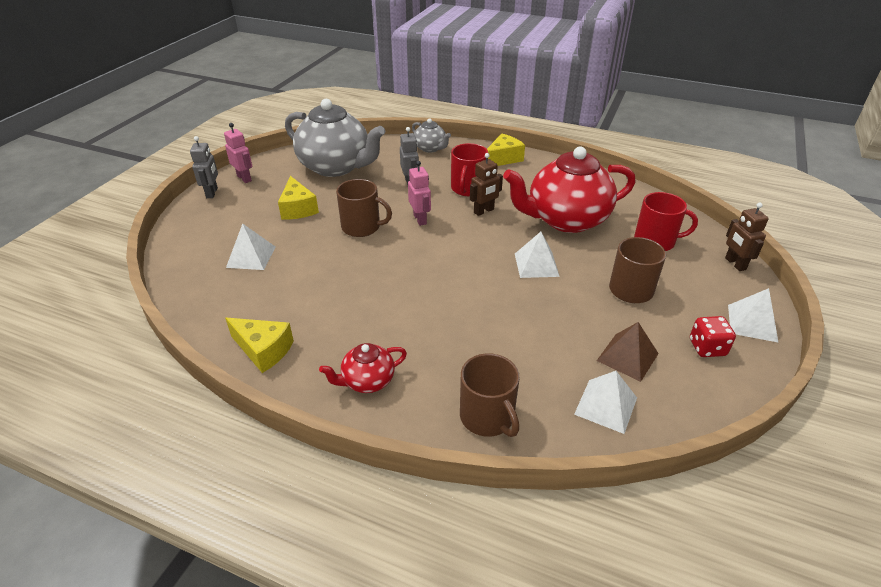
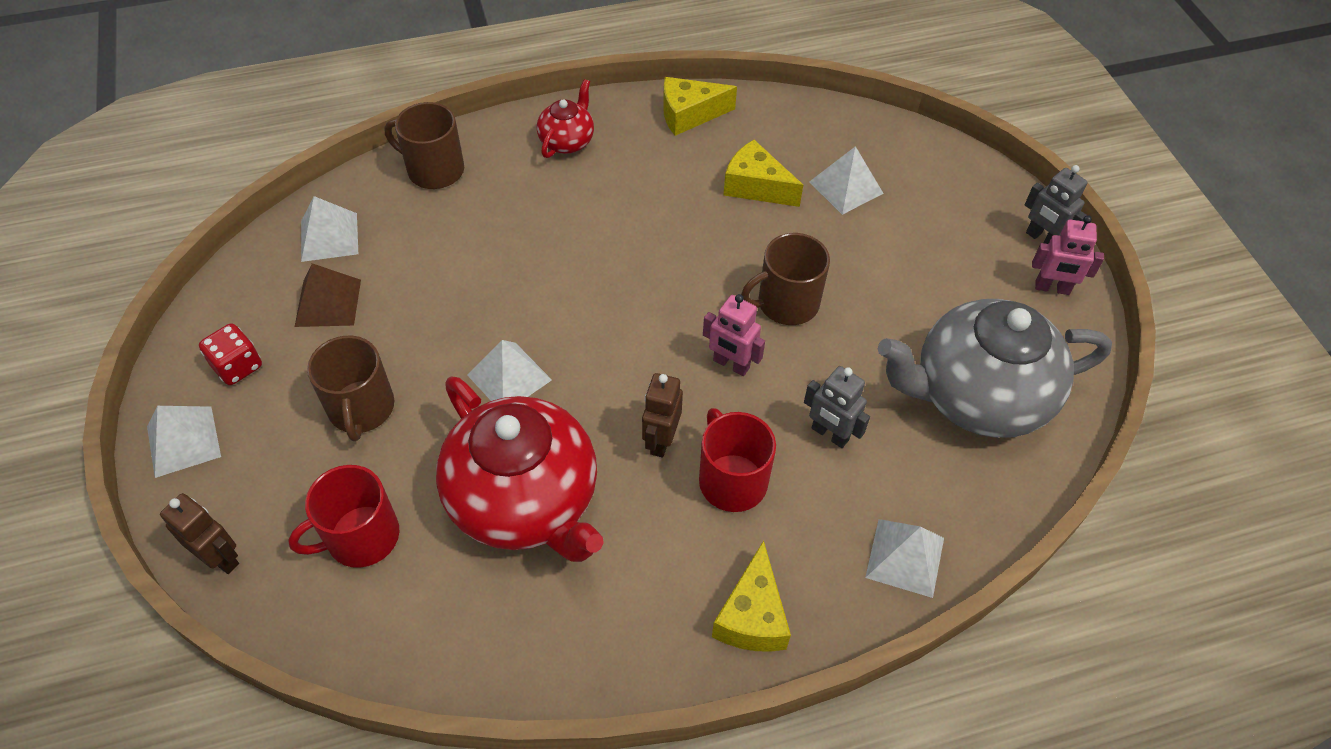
camera: 140 degrees right, 15 degrees up
(298, 208) = (903, 282): yellow cheese -> yellow cheese (756, 186)
(430, 148) = (905, 557): grey teapot -> white pyramid
(566, 220) = (525, 501): red teapot -> red teapot turned 105 degrees clockwise

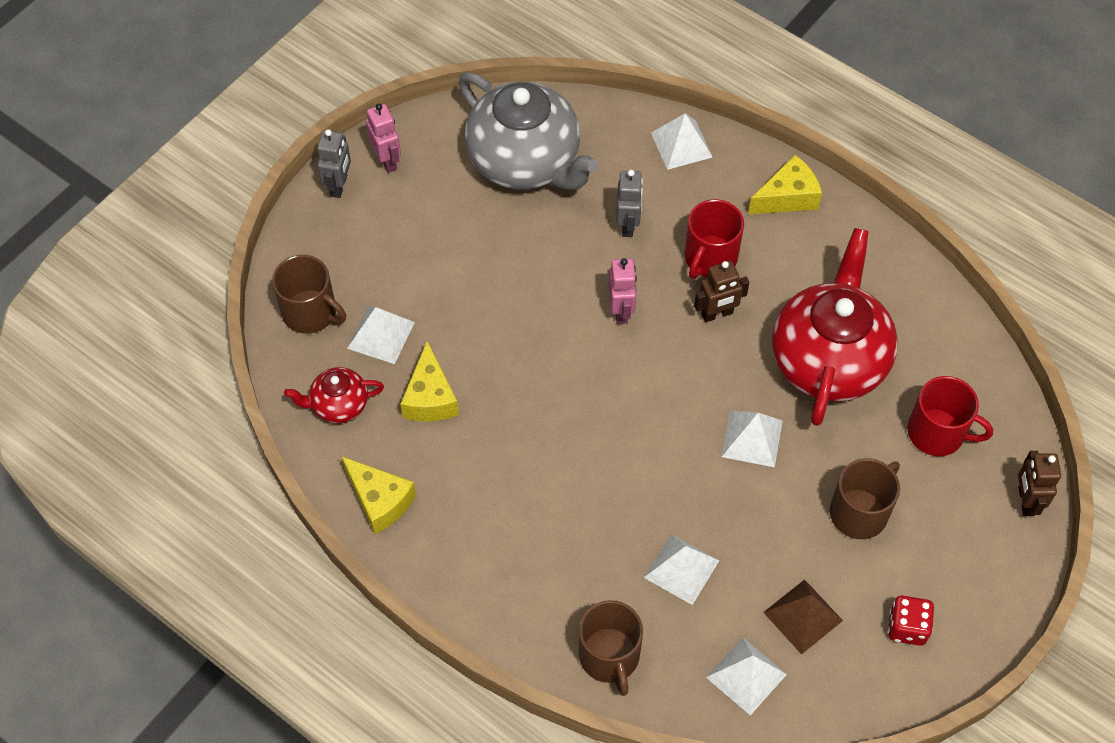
camera: 125 degrees left, 5 degrees up
(183, 441) = (987, 604): white pyramid -> white pyramid (681, 568)
(567, 141) = (489, 575): red teapot -> red teapot (339, 405)
(786, 303) = (536, 309): brown mug -> brown mug (310, 312)

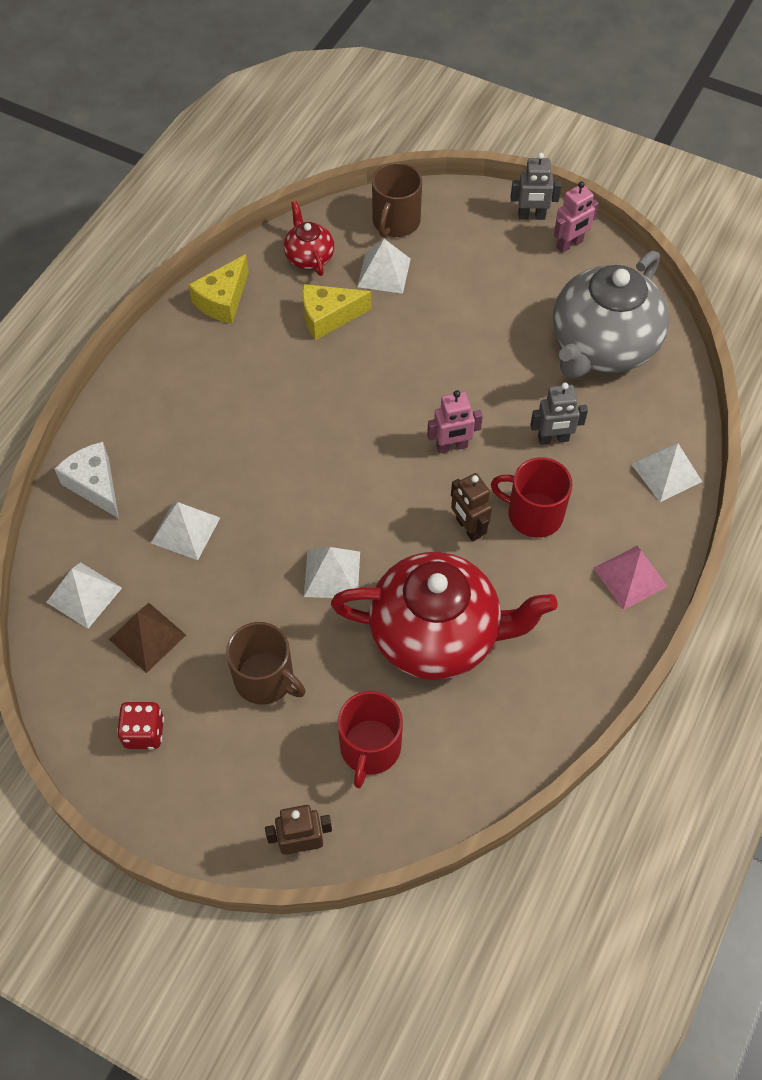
camera: 80 degrees right, 0 degrees up
(609, 656) = (95, 485): brown mug -> white cheese
(787, 197) = (630, 577): yellow cheese -> pink pyramid

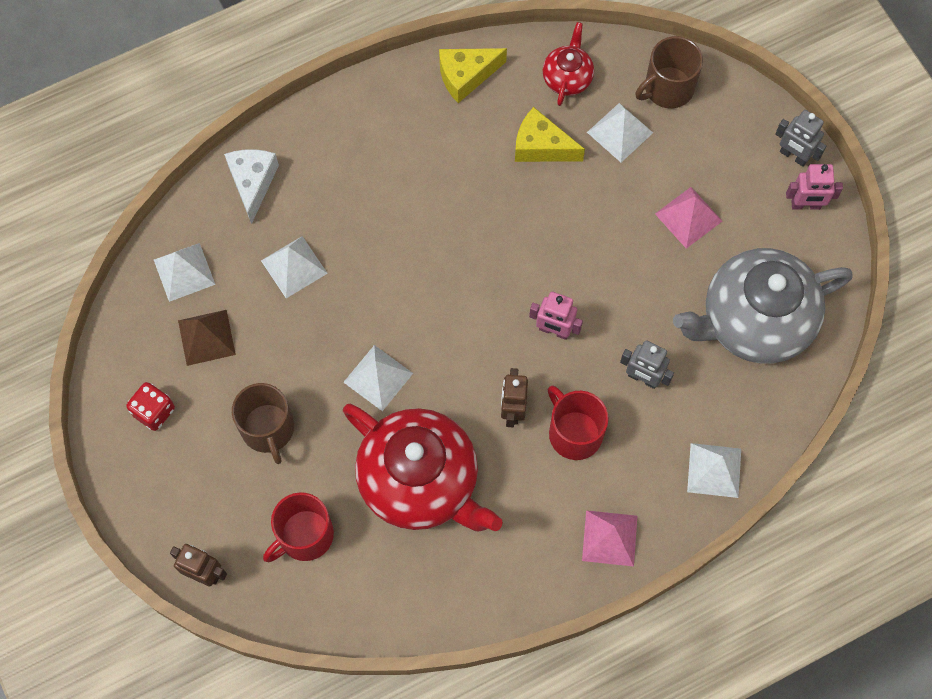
camera: 35 degrees right, 10 degrees up
(488, 302) = (688, 217): none -> pink pyramid

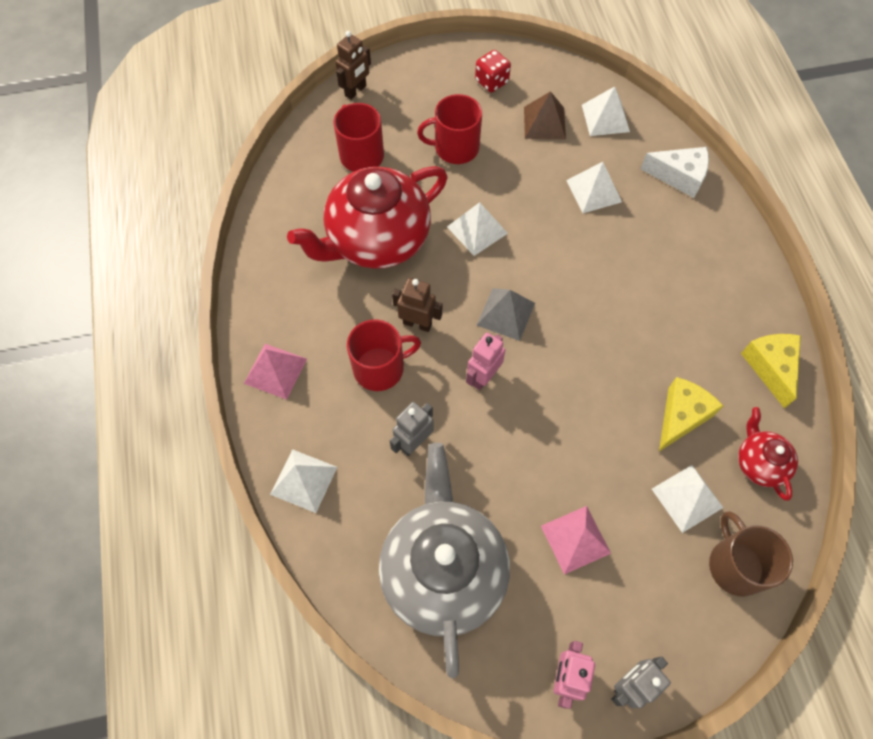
camera: 105 degrees right, 5 degrees down
(268, 429) = (455, 148): brown mug -> red mug
(476, 325) = (505, 314): none -> grey pyramid
(567, 78) = (759, 463): red teapot -> red teapot turned 135 degrees counterclockwise

